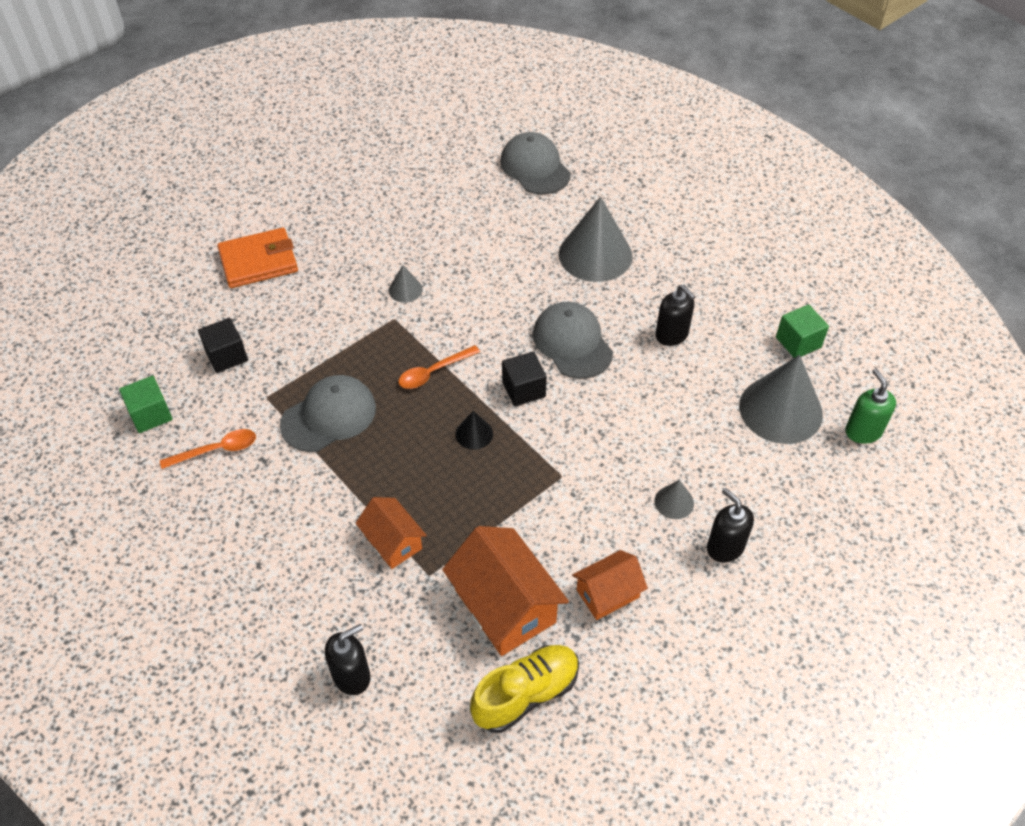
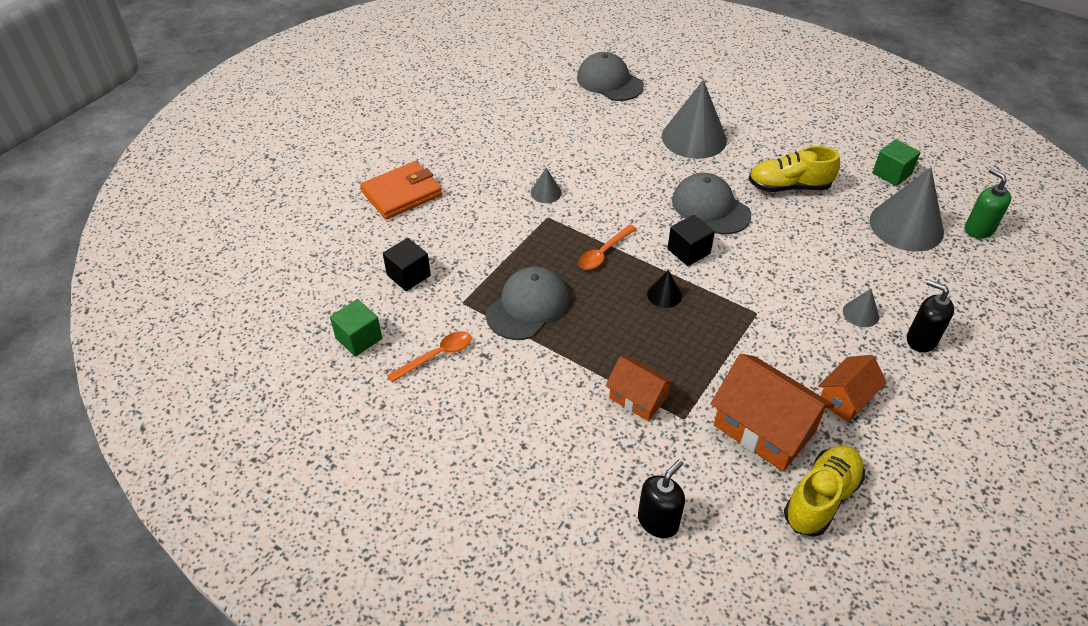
camera: 15 degrees left, 5 degrees down
(672, 335) = (789, 187): black soap dispenser -> yellow shoe

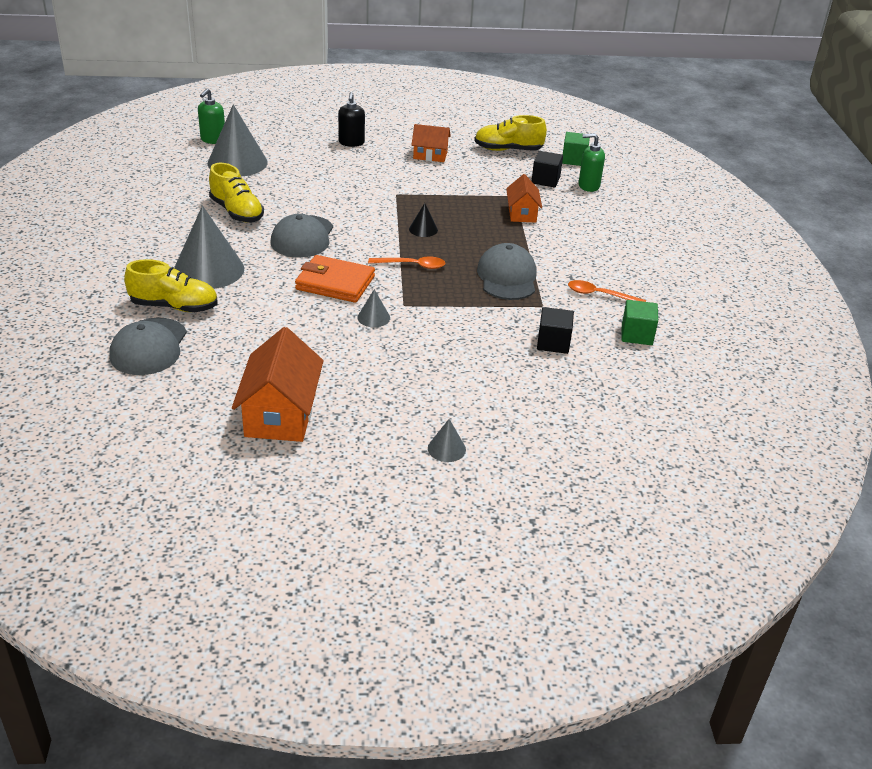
camera: 130 degrees left, 10 degrees down
(402, 193) = (471, 397): orange wallet -> orange wallet (335, 283)
(528, 306) = (507, 277): grey cap -> grey cap turned 90 degrees clockwise
(652, 106) = (174, 306): none -> yellow shoe
(658, 521) = (588, 186): black soap dispenser -> green soap dispenser
(688, 251) = (366, 232): black cube -> black cube (545, 180)
(764, 429) = (486, 172): orange house -> orange house (280, 414)
(860, 313) = (351, 163): grey cone -> grey cone (446, 449)
(891, 173) = (173, 177): green cube -> green cube (574, 160)

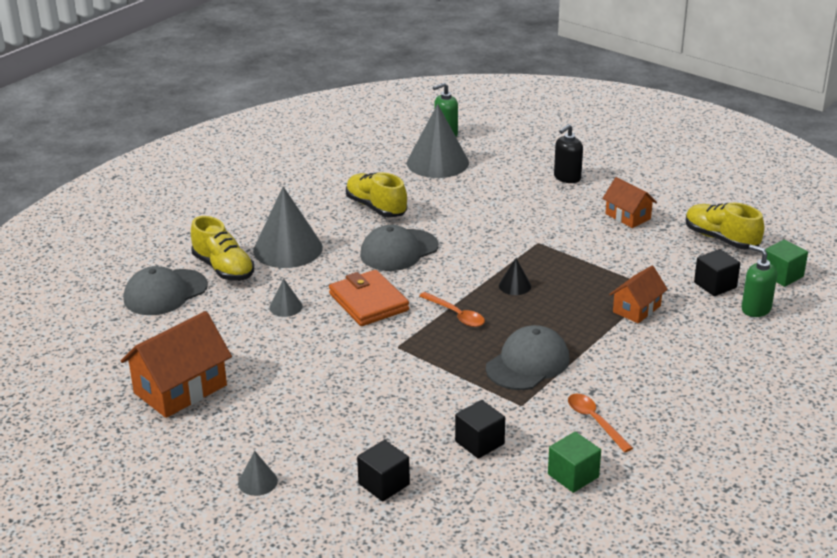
camera: 45 degrees right, 5 degrees down
(237, 212) = (376, 207): yellow shoe -> yellow shoe turned 135 degrees clockwise
(373, 317) = (357, 346): grey cone -> grey cone (286, 307)
(534, 402) = (384, 484): none -> black cube

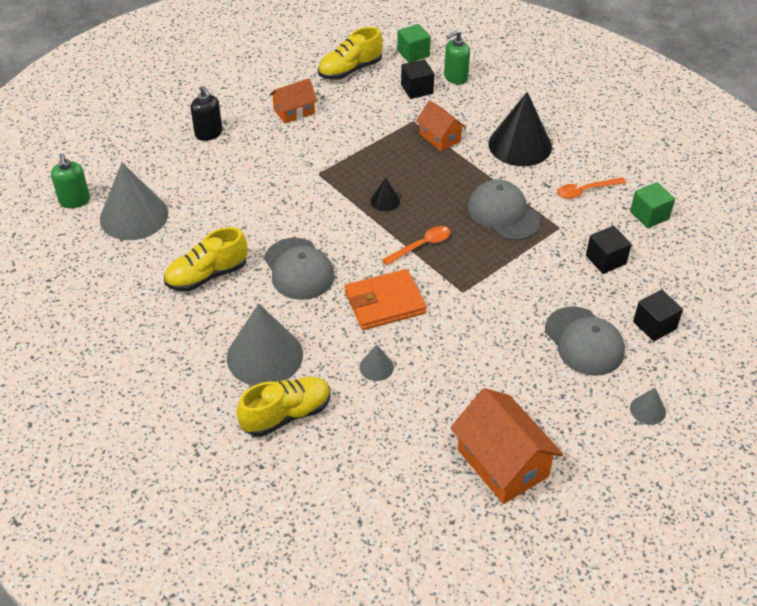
camera: 80 degrees left, 15 degrees up
(165, 293) = (320, 471): grey cap -> grey cap (584, 341)
(655, 366) = (520, 145): none -> black cone

